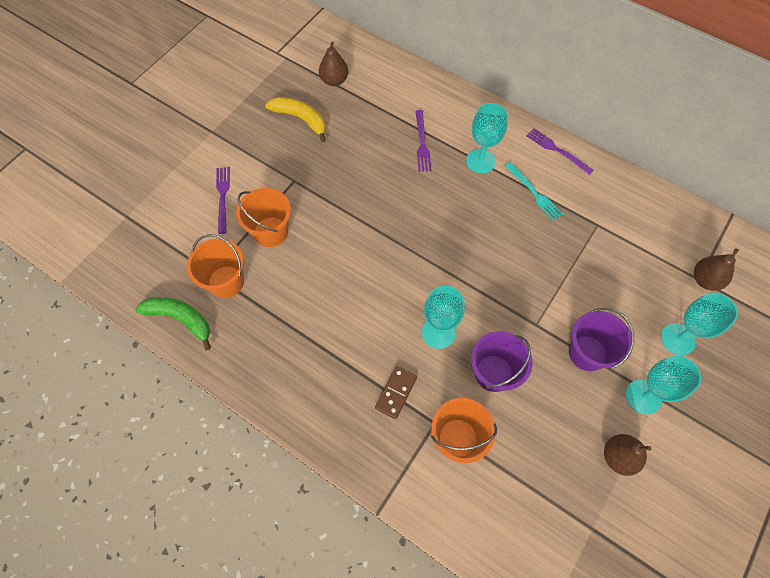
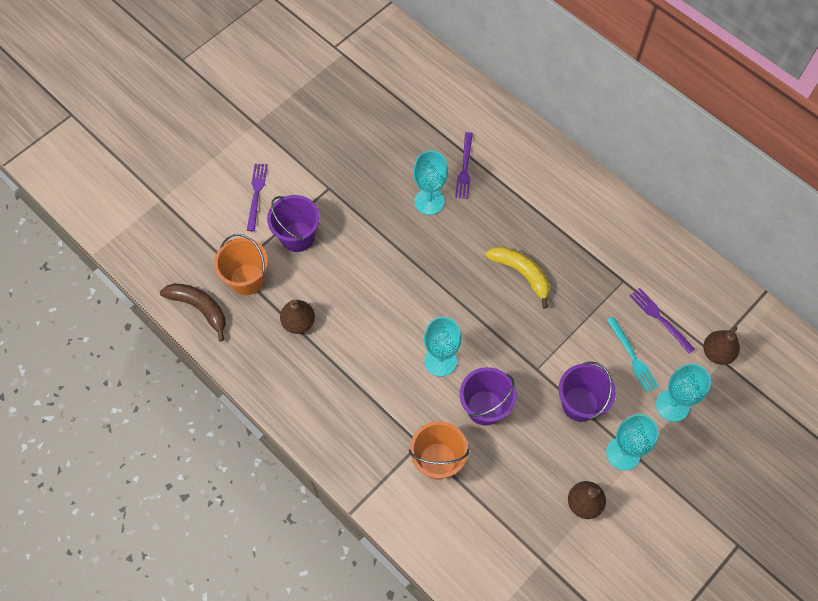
camera: 10 degrees right, 0 degrees up
(181, 319) = (200, 308): green banana -> brown banana
(271, 232) = (297, 237): orange bucket -> purple bucket
(301, 119) = (347, 124): yellow banana -> yellow banana (521, 273)
(334, 80) = (388, 86): brown pear -> brown pear (299, 323)
(396, 393) = (388, 410): brown domino -> none
(480, 161) = (520, 196): turquoise goblet -> turquoise goblet (429, 201)
(534, 193) = (567, 238): turquoise fork -> turquoise fork (632, 357)
(557, 150) = (602, 197): purple fork -> purple fork (660, 318)

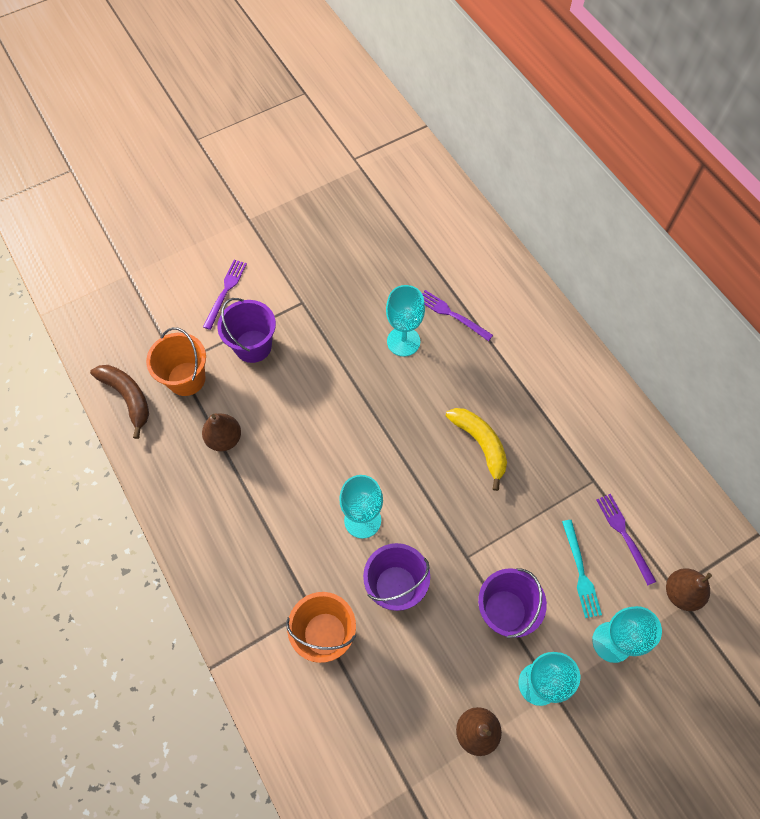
camera: 15 degrees right, 0 degrees up
(464, 168) = (452, 314): purple fork -> purple fork turned 105 degrees clockwise

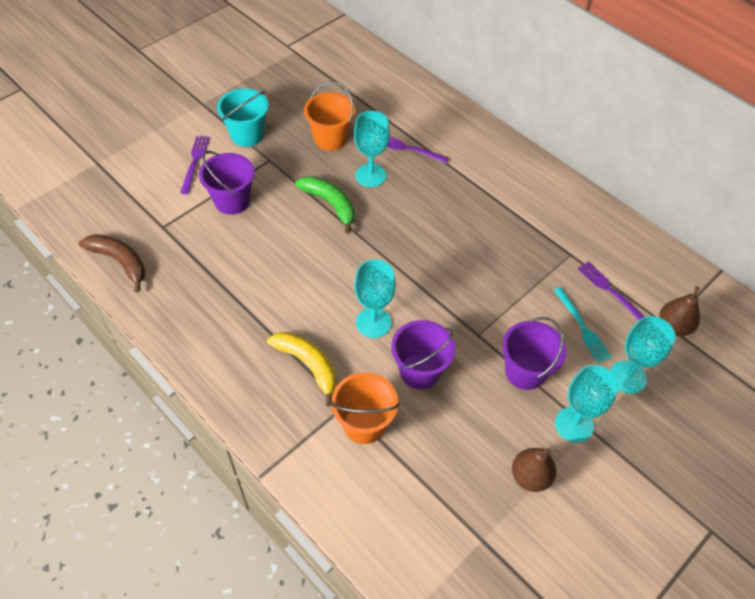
camera: 15 degrees left, 10 degrees down
(186, 379) = (174, 237): orange bucket -> orange bucket (330, 139)
(224, 439) = (224, 279): brown pear -> none
(286, 267) = (247, 135): none -> turquoise bucket
(352, 369) = (330, 204): none -> green banana
(480, 444) = (463, 243): yellow banana -> yellow banana (308, 365)

